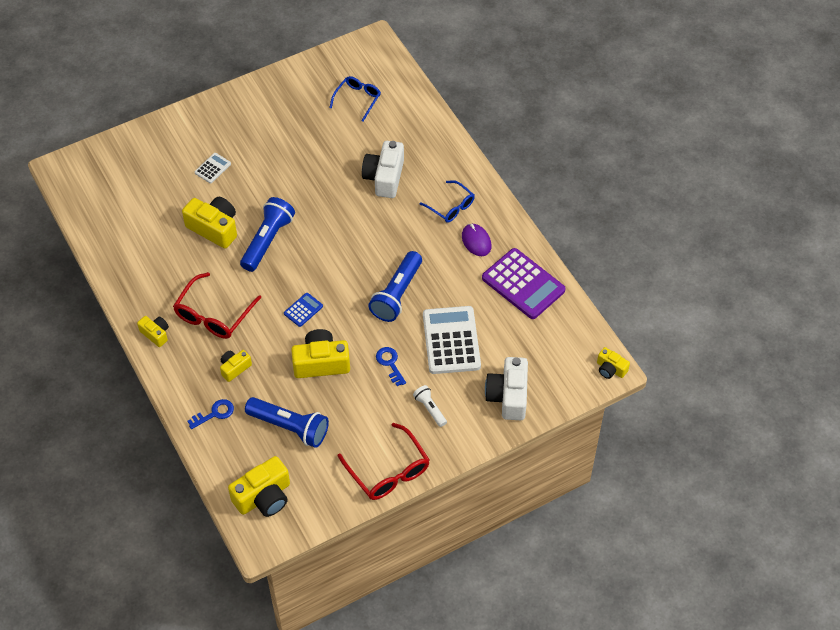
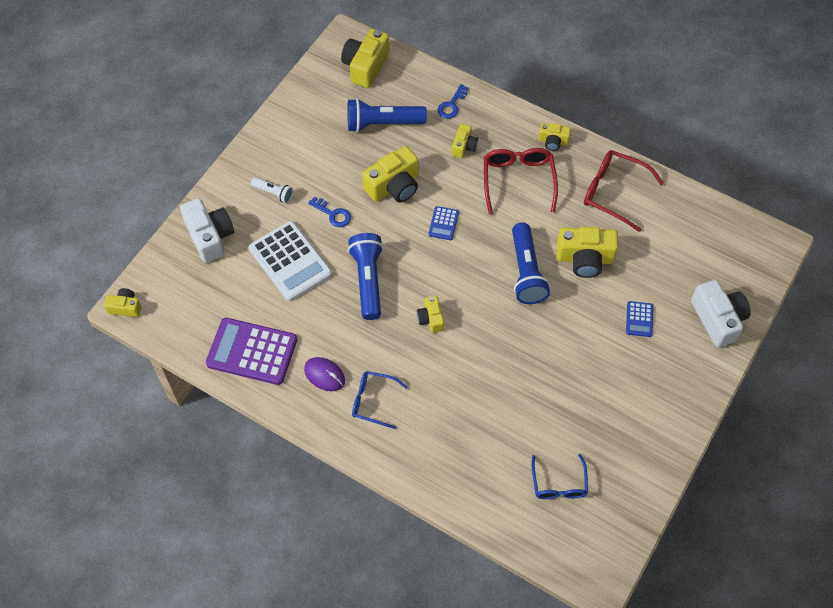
camera: 150 degrees right, 5 degrees up
(212, 168) = (639, 319): white calculator -> blue calculator
(367, 242) = (431, 319): none -> yellow camera
(384, 177) = (463, 400): white camera -> white camera (718, 319)
(389, 472) = (278, 128): red glasses -> red glasses (612, 192)

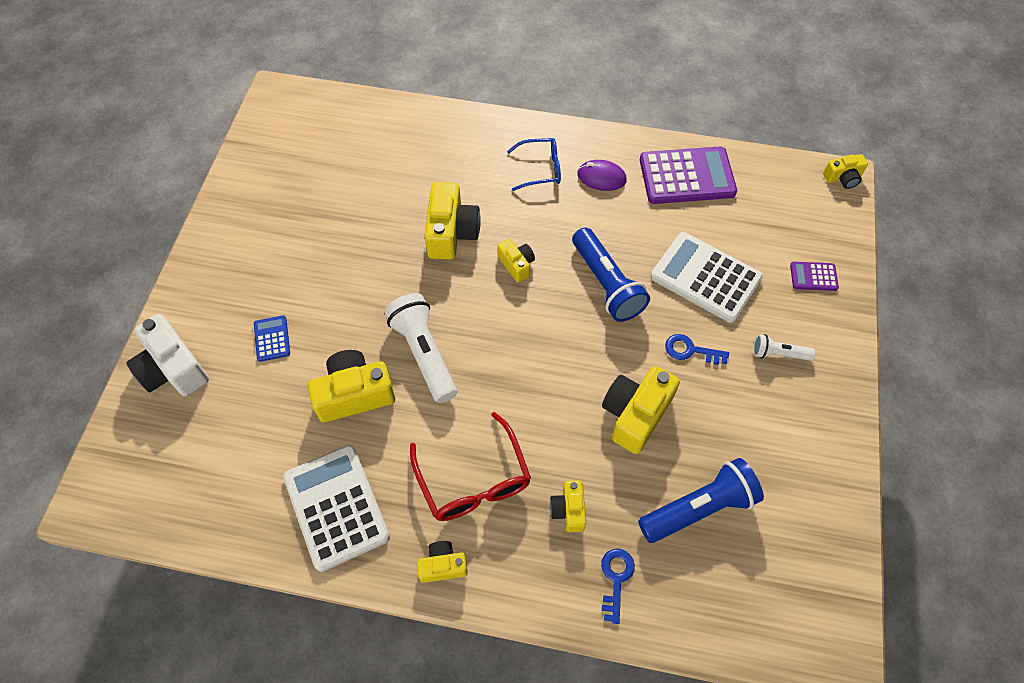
camera: 160 degrees right, 0 degrees up
(210, 236) = (813, 276): white camera -> purple calculator
(365, 66) = (779, 607): yellow camera -> yellow camera (451, 232)
(443, 223) = (549, 383): blue calculator -> none
(526, 272) = (424, 353): blue flashlight -> white flashlight
(559, 484) = (330, 152): blue glasses -> none
(612, 192) = (336, 507): red glasses -> white calculator

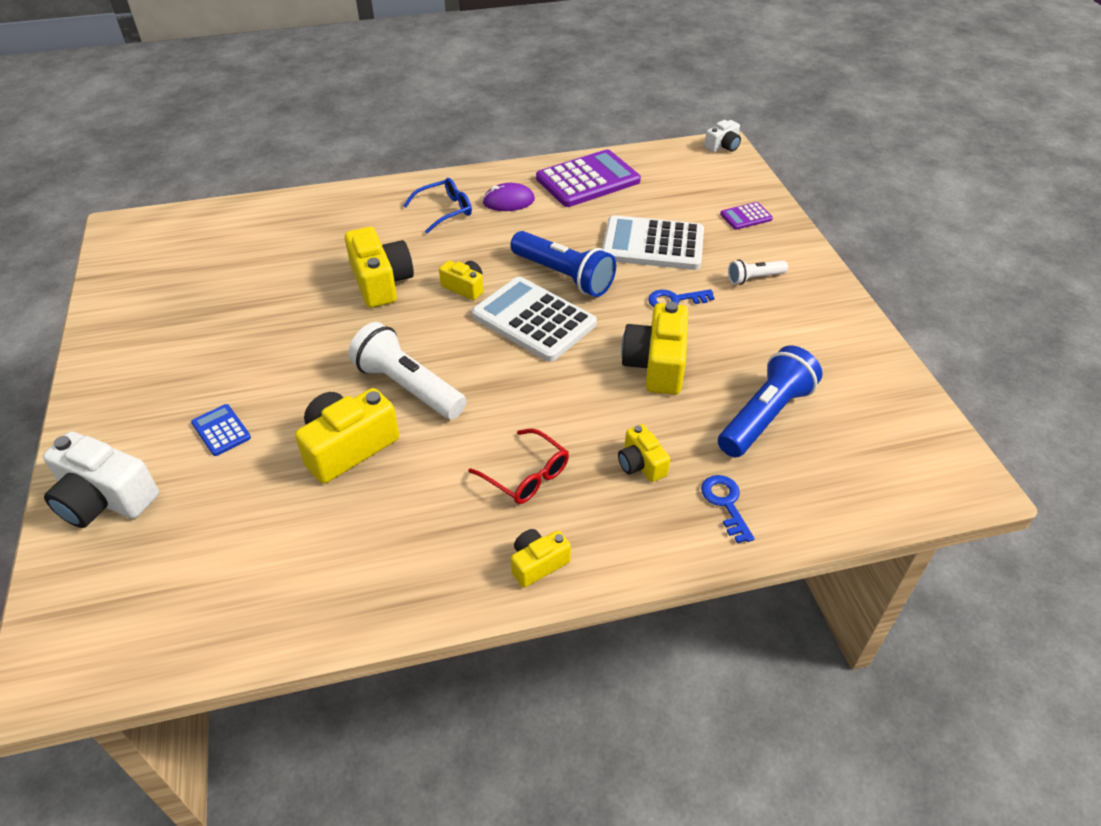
camera: 25 degrees left, 15 degrees down
(336, 507) = (383, 557): white calculator -> white calculator (533, 320)
(474, 481) = (527, 476): red glasses -> red glasses, size x0.66
(842, 178) = (723, 146): yellow camera -> white camera

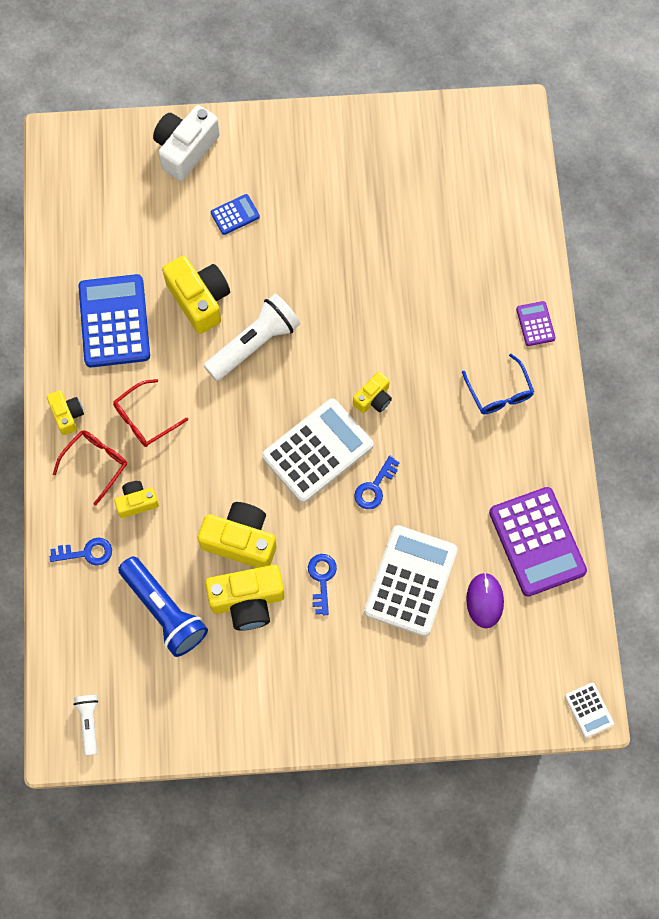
camera: 100 degrees right, 25 degrees up
(381, 282) = (393, 329): yellow camera -> yellow camera (247, 601)
(385, 534) = (114, 321): none -> blue calculator
(508, 201) = (507, 455): purple mouse -> purple mouse (485, 600)
(564, 276) = (374, 487): blue flashlight -> blue key
(600, 516) = (96, 463): none -> red glasses
(723, 146) = (589, 710): white camera -> white calculator
(746, 217) = (443, 689): purple calculator -> purple calculator (535, 324)
(754, 278) = (340, 663): white flashlight -> white flashlight (89, 723)

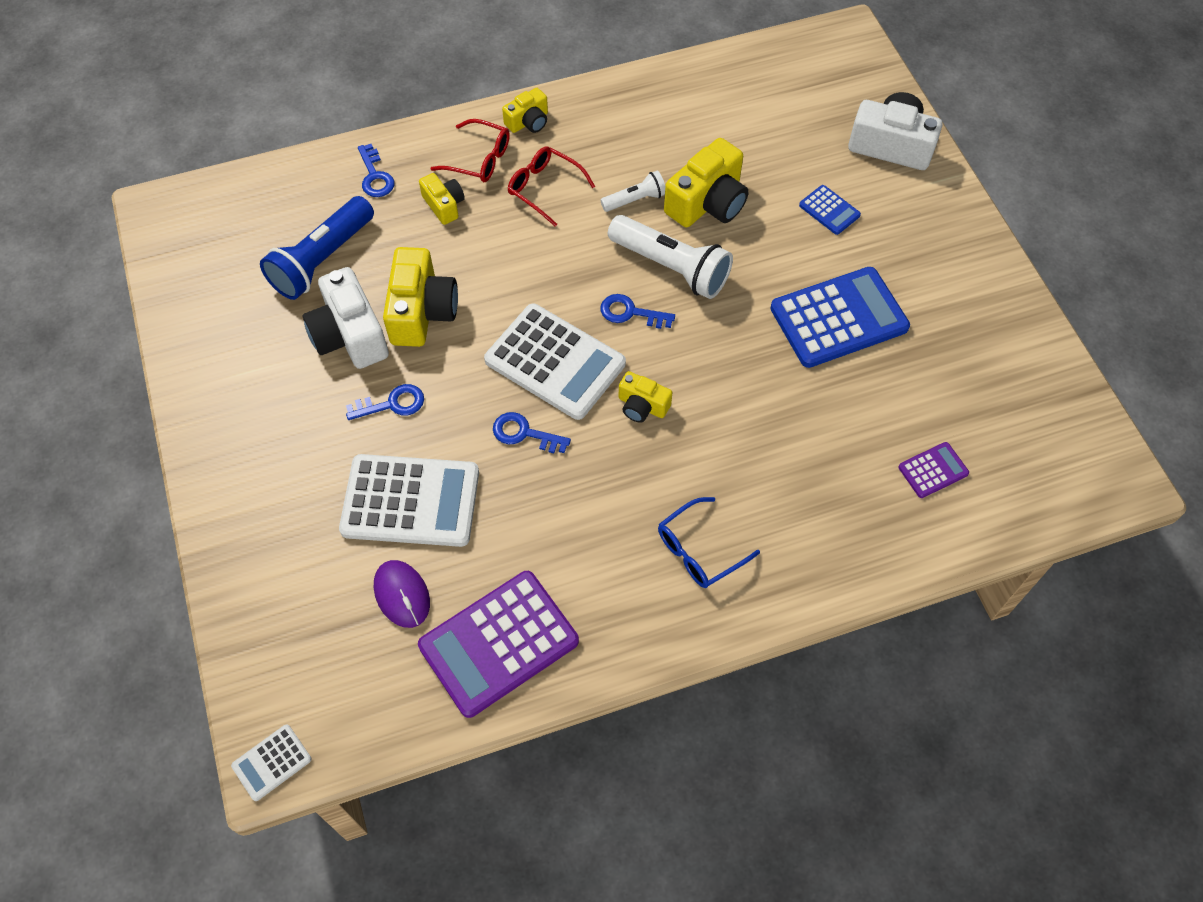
camera: 75 degrees right, 10 degrees down
(89, 723) = (185, 225): white flashlight -> white flashlight (635, 200)
(114, 321) = (651, 134): blue calculator -> blue calculator (838, 318)
(247, 601) = (349, 335): yellow camera -> white camera
(288, 385) = (630, 313): none -> blue key
(485, 600) = (402, 595): purple mouse -> purple mouse turned 75 degrees clockwise
(535, 324) = (816, 575): purple calculator -> purple calculator (933, 470)

